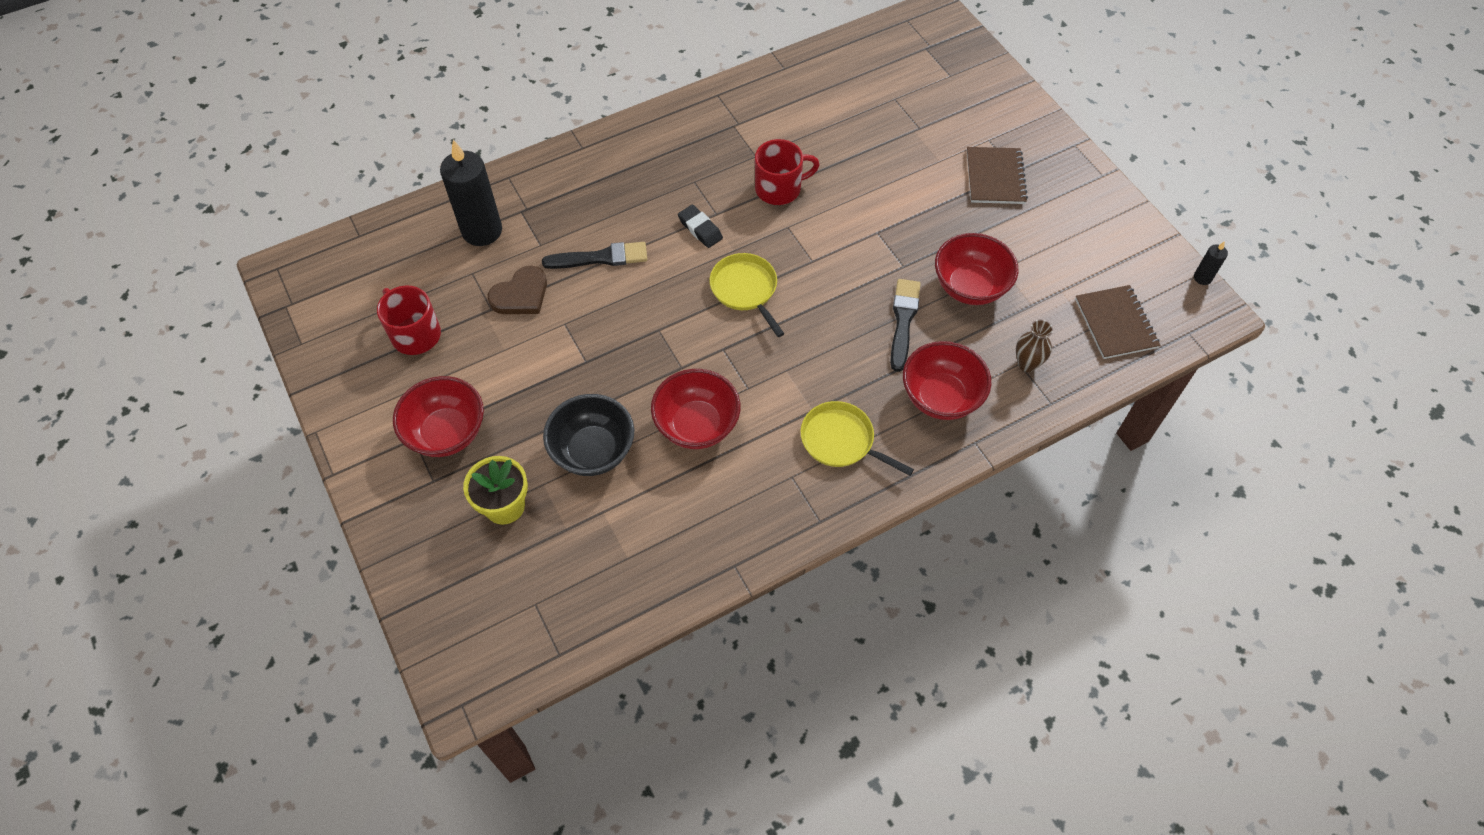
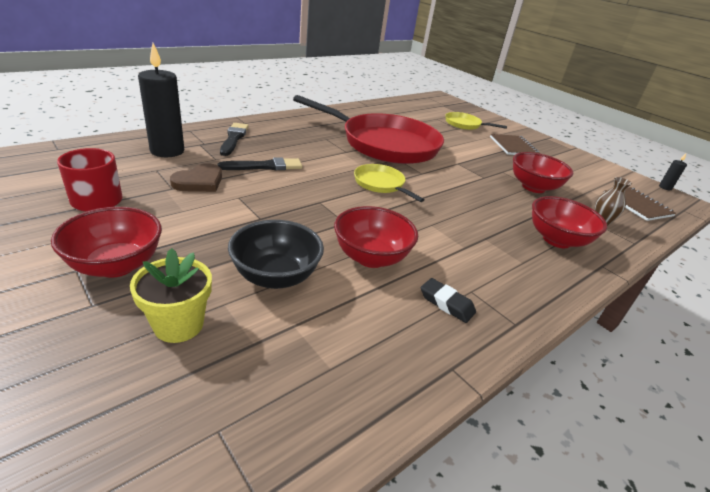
camera: 15 degrees left, 25 degrees down
(700, 229) = (337, 157): black eraser -> black eraser (446, 303)
(779, 188) = (384, 144): red mug -> red pan
(841, 441) = (499, 266): yellow pan -> yellow pan (464, 124)
(903, 321) = (501, 201): black brush -> black brush (234, 138)

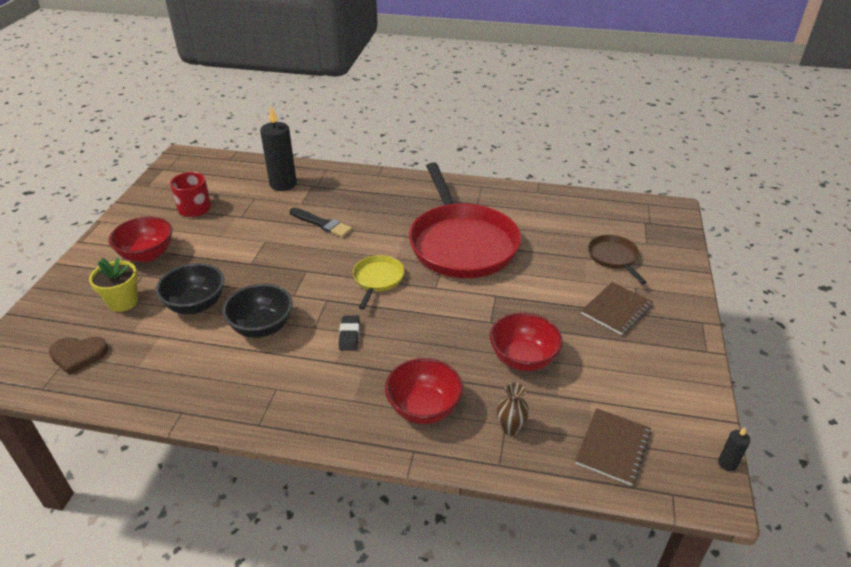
camera: 55 degrees right, 5 degrees up
(199, 181) = (262, 218): brown heart -> brown heart (78, 355)
(234, 138) = (343, 188): black brush -> none
(371, 257) = (262, 327): red bowl -> black bowl
(446, 303) = (246, 383): black eraser -> black eraser (349, 335)
(464, 124) = (614, 257): yellow pan -> brown pan

